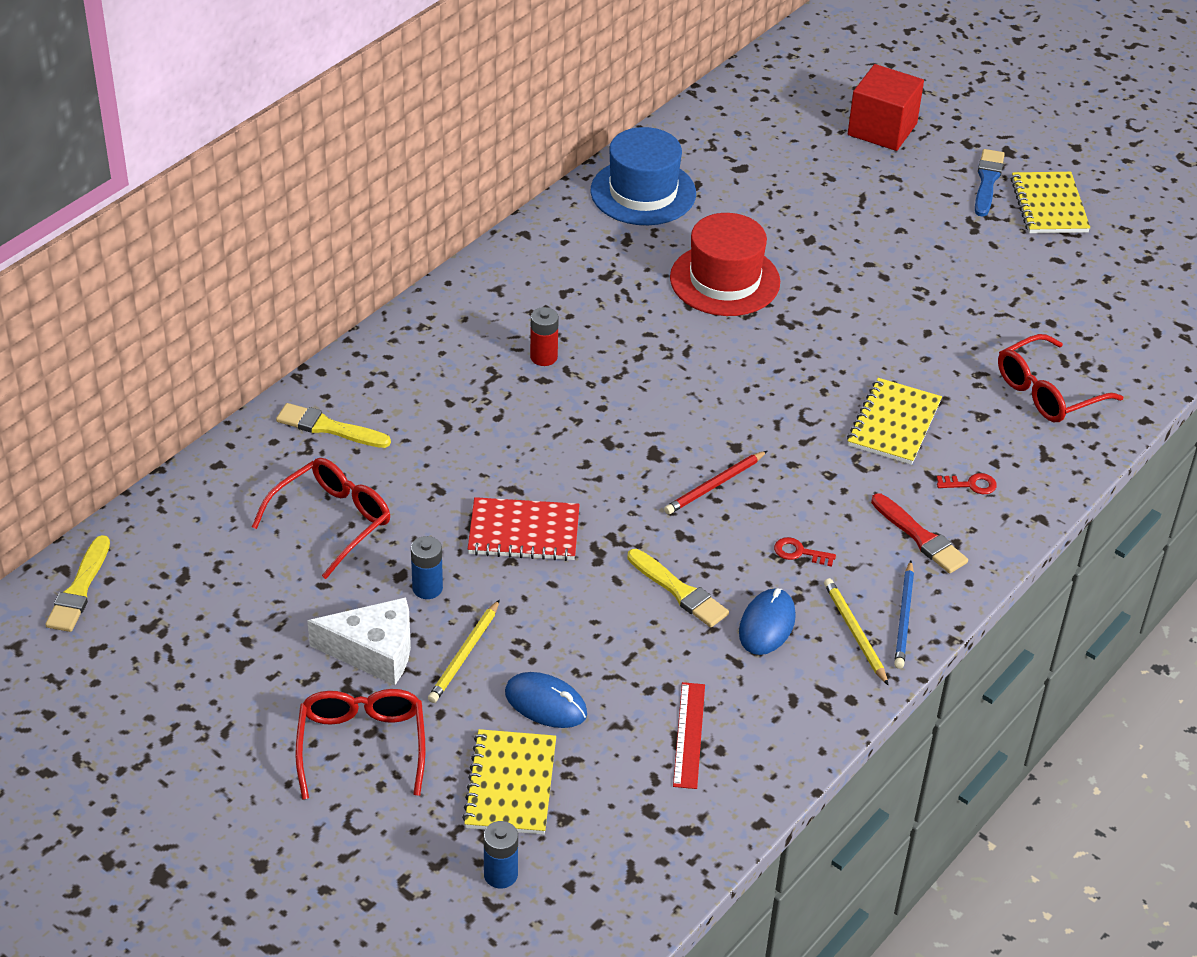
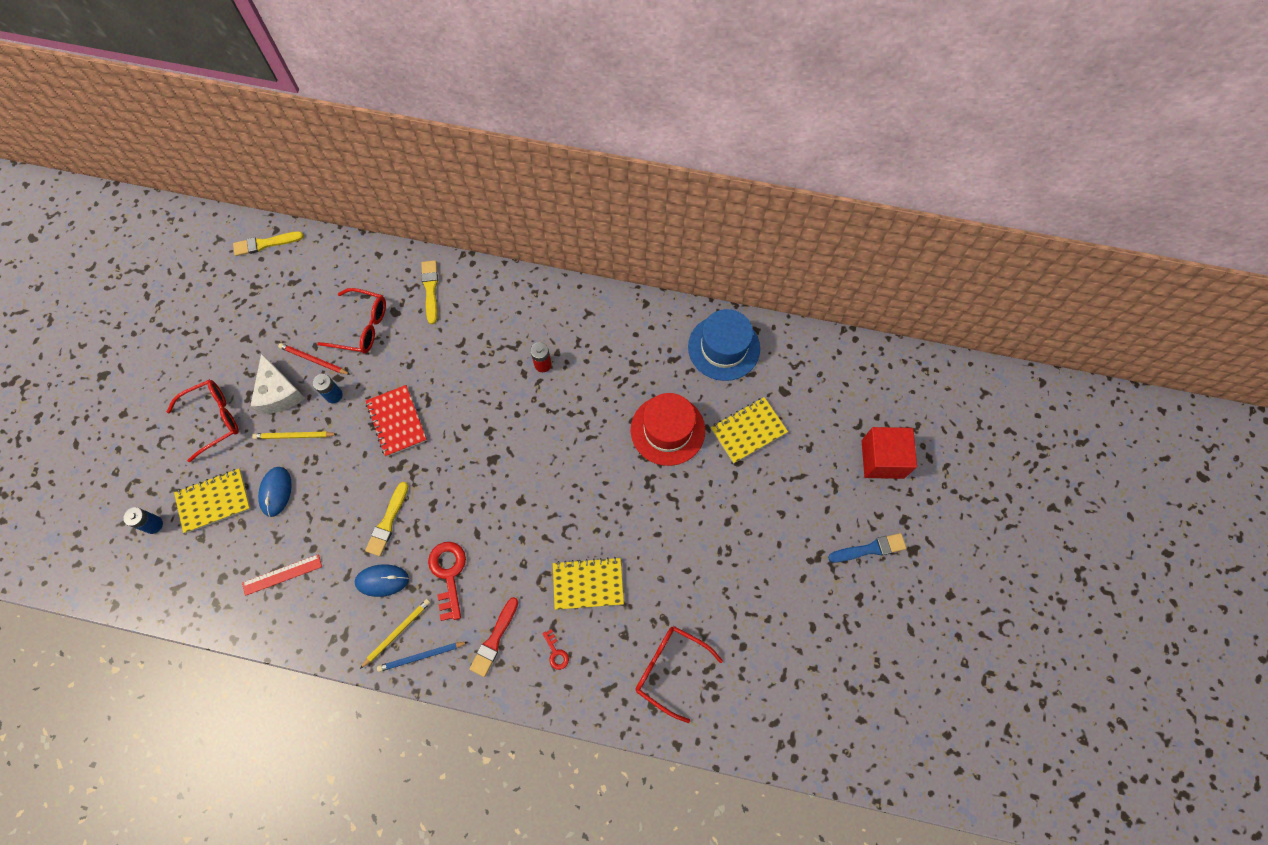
camera: 65 degrees right, 25 degrees up
(714, 485) = (482, 503): red pencil -> red pencil (313, 360)
(799, 552) = (448, 574): red key -> red key, size x1.99
(1049, 205) = (869, 600): yellow notebook -> yellow notebook (748, 431)

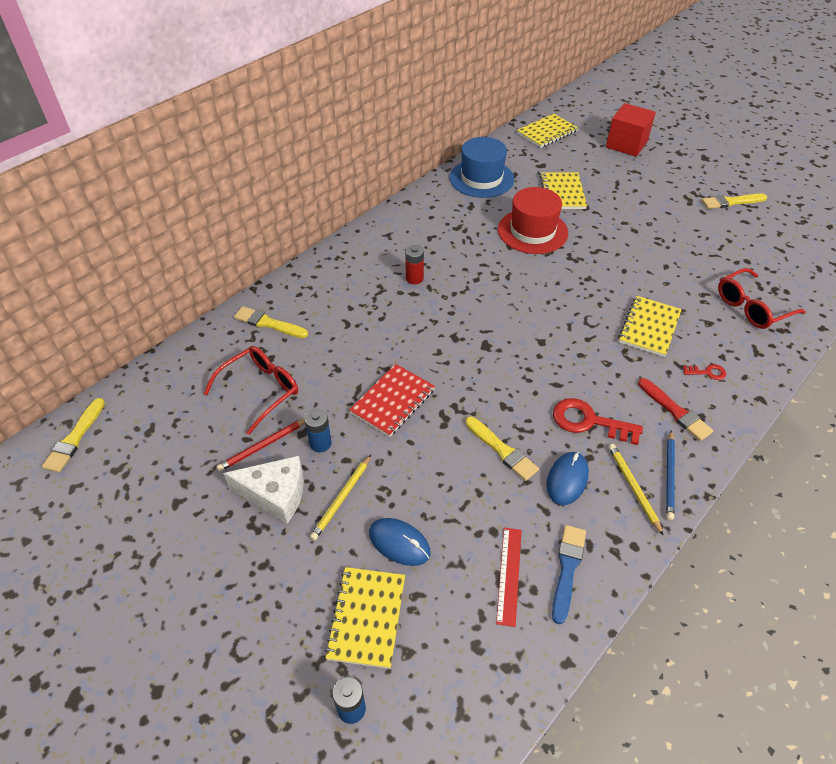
camera: 60 degrees left, 20 degrees down
(214, 419) = (255, 576): red glasses -> none
(397, 421) = (393, 401): red notebook -> red notebook turned 60 degrees counterclockwise
(840, 603) = (731, 202): none -> yellow brush
(850, 371) = (547, 132): none -> yellow notebook
(870, 549) = (694, 174): blue brush -> blue brush (567, 569)

